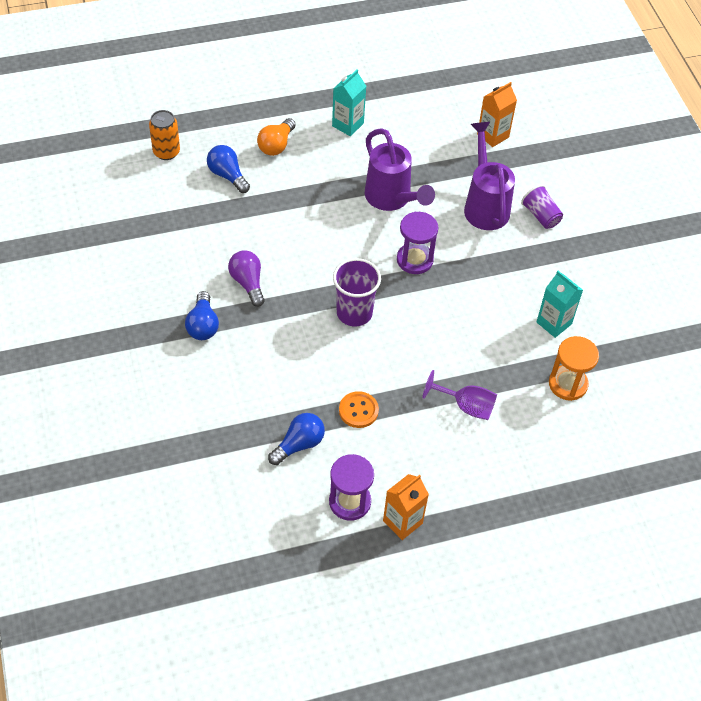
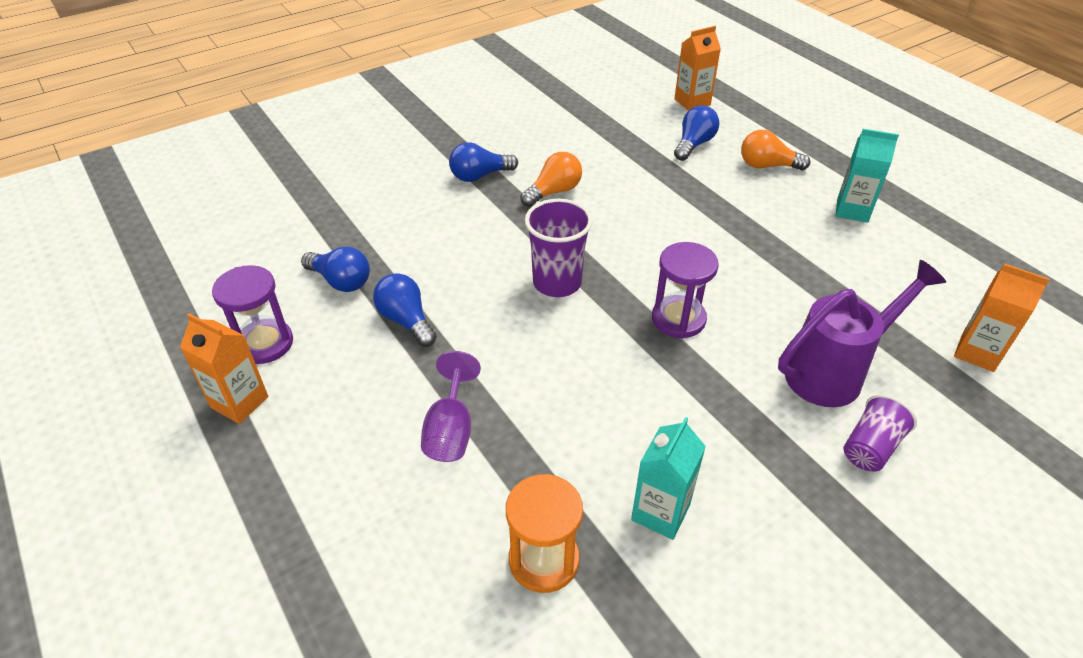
camera: 75 degrees right, 10 degrees down
(166, 152) = (692, 102): orange can -> orange carton
(248, 283) = (554, 192): purple light bulb -> orange light bulb
(358, 410) = (406, 320): orange button -> blue light bulb
(392, 199) = (764, 275): purple watering can -> none

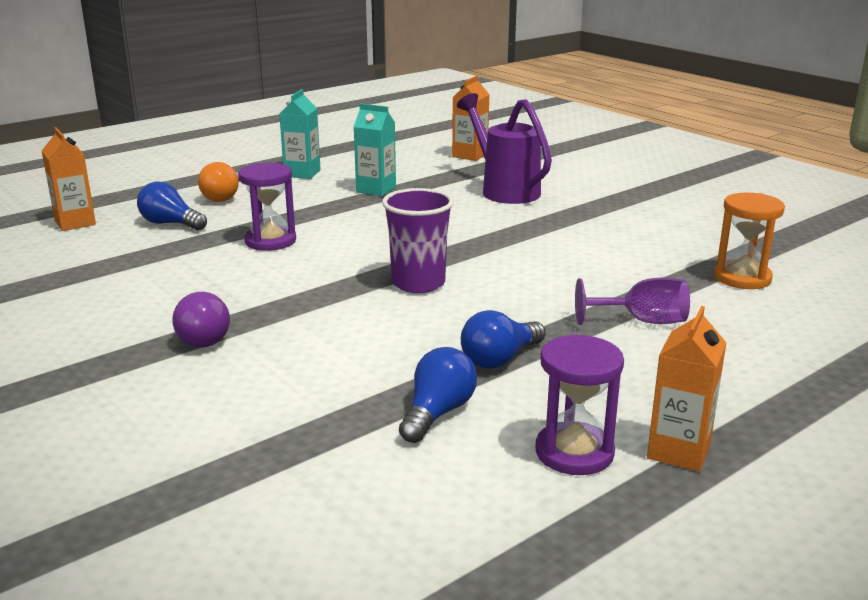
camera: 95 degrees left, 20 degrees down
(479, 176) = (200, 337): blue light bulb -> purple light bulb
(554, 192) = (249, 290): orange light bulb -> none
(660, 512) = (670, 242): turquoise carton -> turquoise carton (376, 190)
(678, 319) = (460, 234): purple hourglass -> purple hourglass (270, 241)
(870, 447) = (572, 186): purple cup -> none

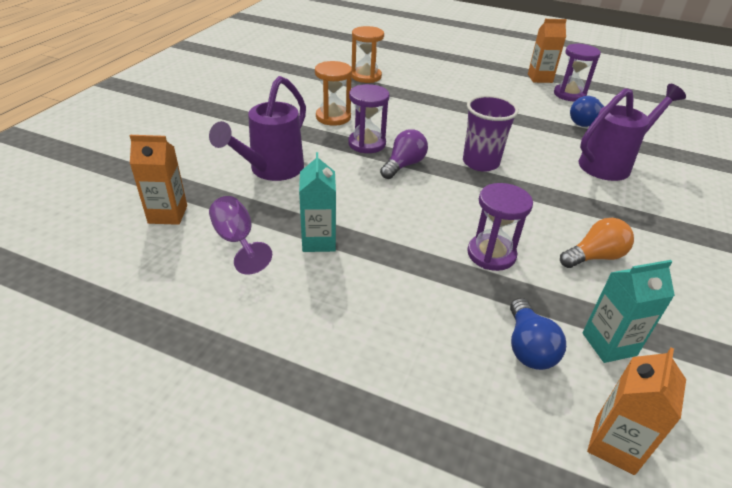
camera: 120 degrees left, 15 degrees up
(200, 337) = (642, 216): purple light bulb -> purple light bulb (404, 165)
(223, 197) = (425, 349): orange light bulb -> orange light bulb (594, 257)
(302, 173) = (301, 319): turquoise carton -> turquoise carton (609, 344)
(314, 373) = (611, 164): none -> purple watering can
(499, 359) = (528, 120): blue light bulb -> none
(522, 236) = (367, 143): none -> purple hourglass
(606, 232) = (333, 117): none -> orange hourglass
(642, 321) = (446, 94): purple goblet -> purple goblet (237, 241)

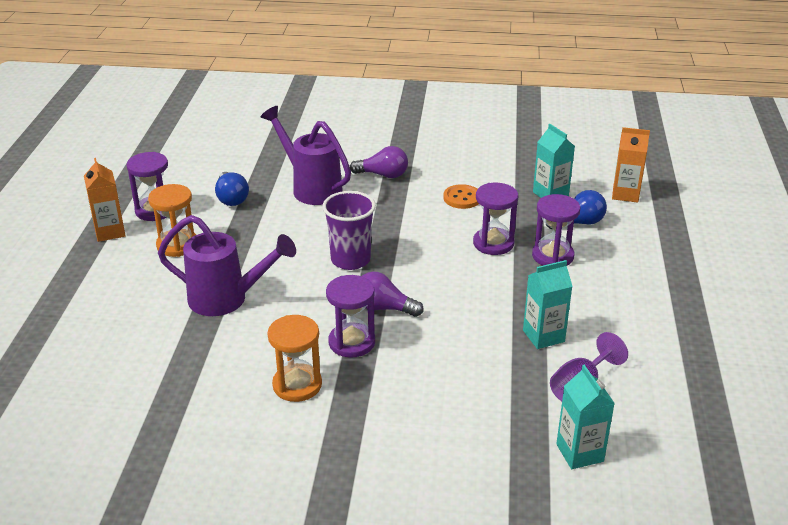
camera: 105 degrees left, 5 degrees down
(168, 214) = (579, 453): orange carton -> turquoise carton
(271, 171) = (452, 402): purple watering can -> purple watering can (227, 300)
(366, 76) = (149, 383): orange hourglass -> orange hourglass (177, 245)
(455, 294) = (552, 256): none -> purple hourglass
(594, 257) = (462, 198): orange light bulb -> orange button
(645, 211) = (383, 175): none -> purple light bulb

